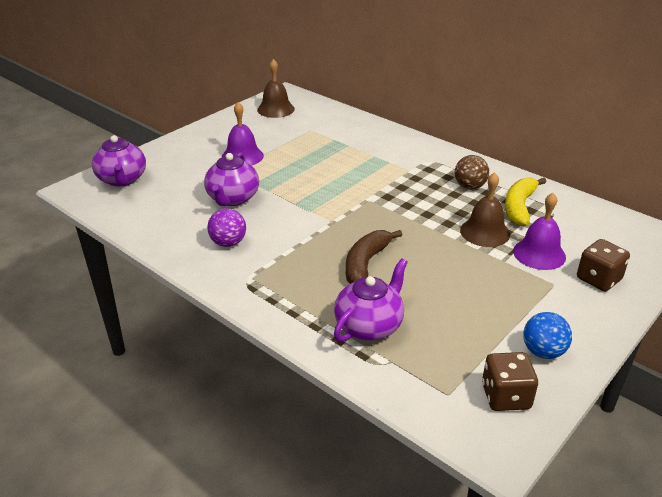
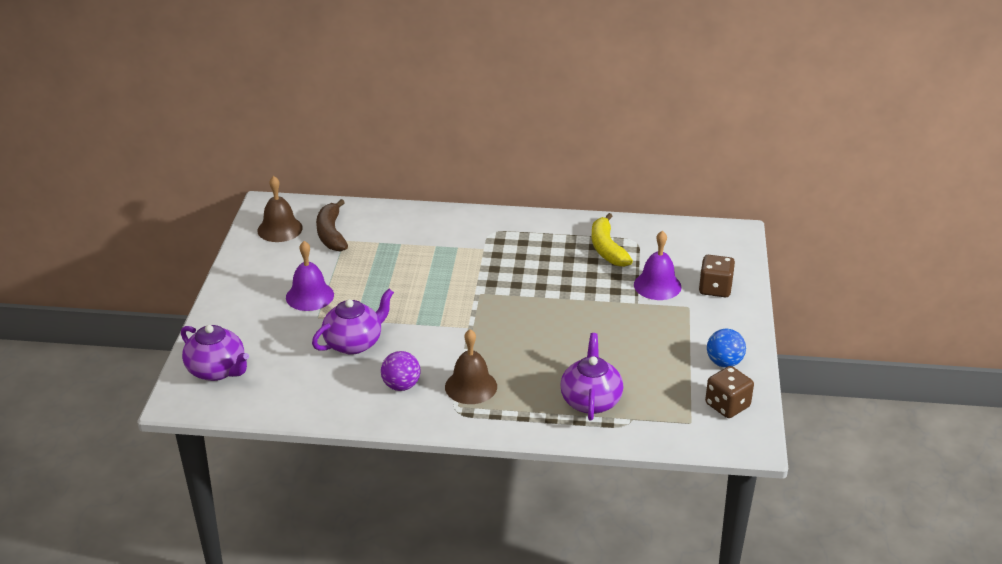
camera: 35 degrees left, 0 degrees up
(232, 198) = (354, 343): purple teapot -> purple teapot turned 105 degrees counterclockwise
(366, 264) = (536, 352): brown banana -> brown banana (331, 234)
(469, 186) = (550, 245): brown ball -> none
(485, 232) = (601, 283): brown bell -> brown bell (471, 386)

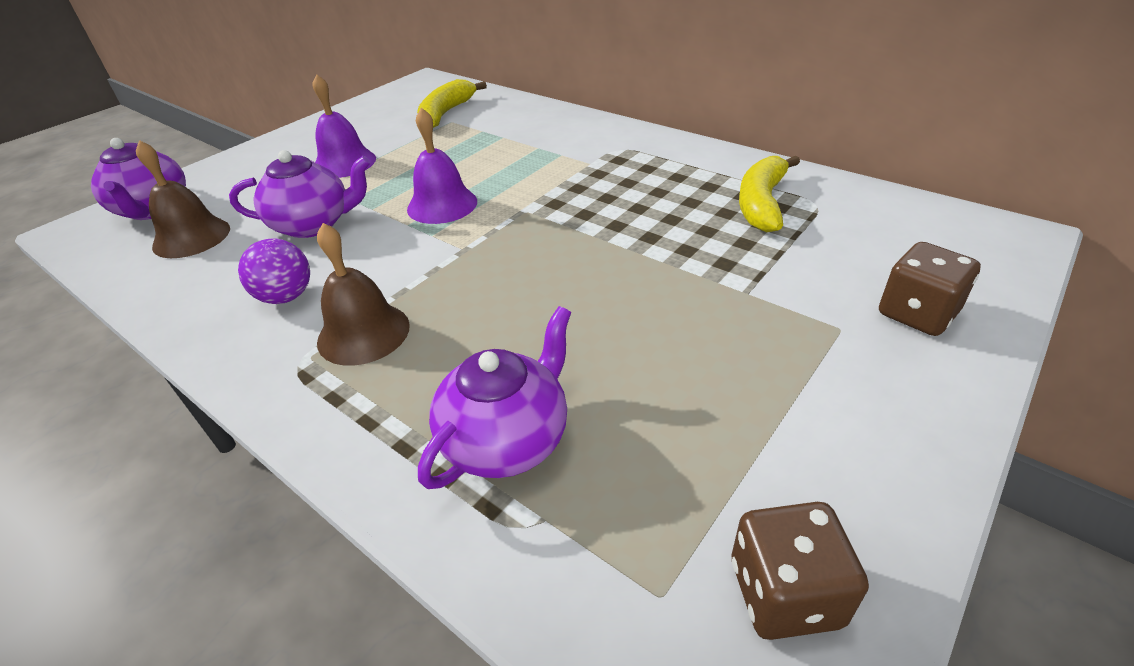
camera: 35 degrees right, 5 degrees up
(280, 229) = (406, 99): brown bell -> brown bell (191, 237)
(331, 234) = (446, 113): brown banana -> yellow banana
(657, 285) = (805, 276): purple bell -> purple bell (442, 205)
(724, 362) = (845, 473): blue ball -> none

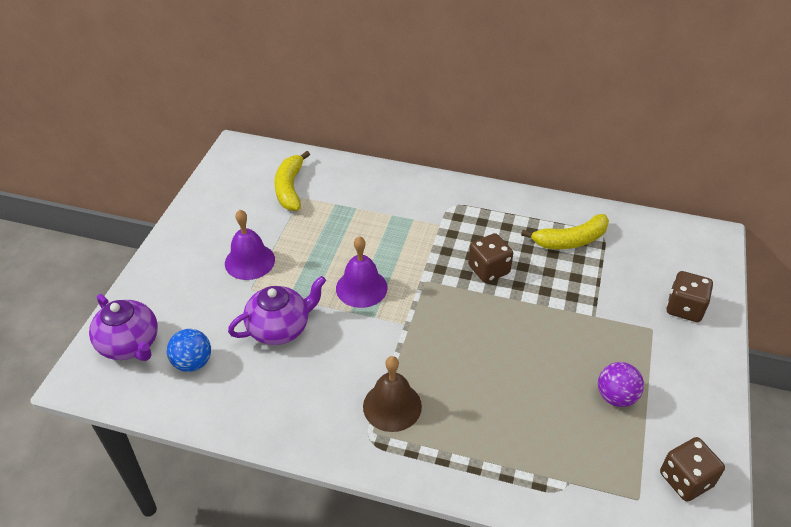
camera: 25 degrees left, 5 degrees up
(191, 237) = (193, 363): brown bell -> blue ball
(286, 297) = (316, 393): purple ball -> purple ball (616, 397)
(507, 440) = (524, 447): purple teapot -> none
(620, 214) = (488, 269): none -> brown dice
(762, 203) = (570, 240): yellow banana -> yellow banana turned 105 degrees counterclockwise

